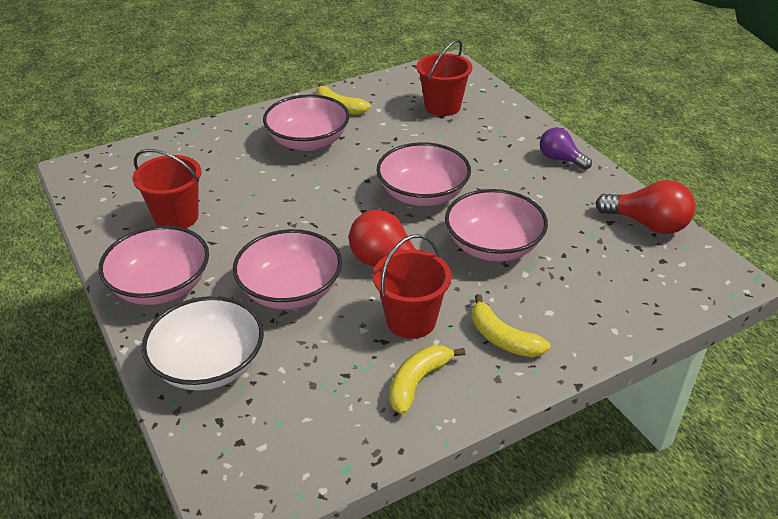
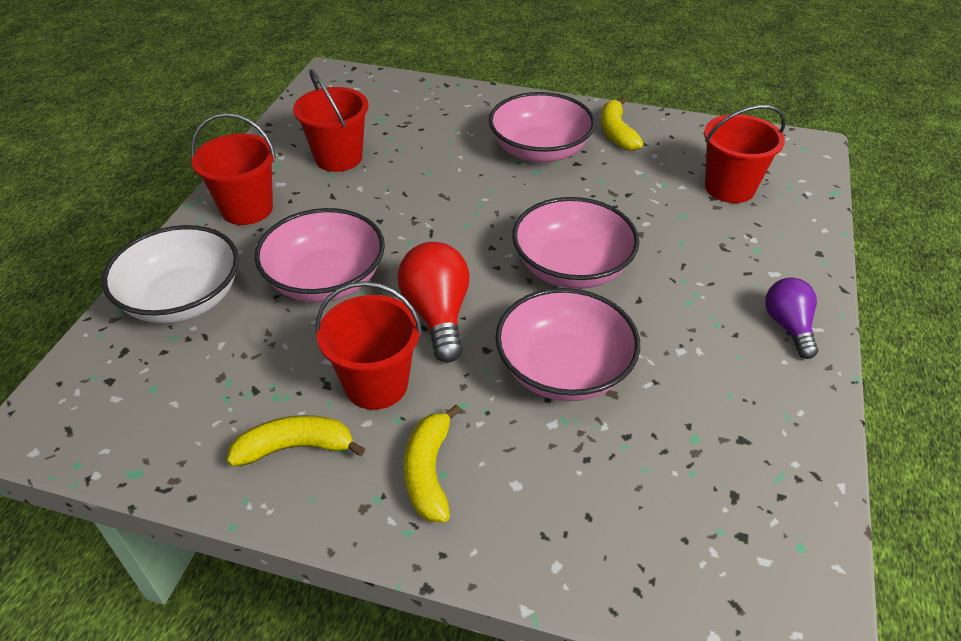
camera: 45 degrees right, 5 degrees up
(161, 286) = (247, 209): pink bowl -> red bucket
(647, 224) = (790, 478): red light bulb -> none

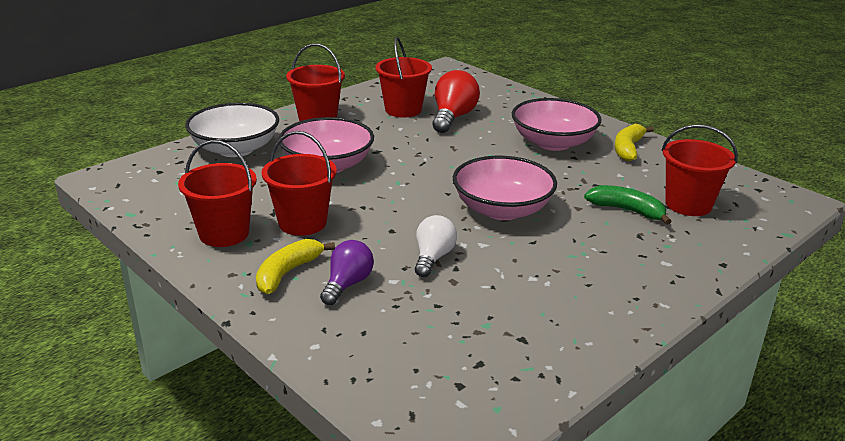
camera: 30 degrees right, 15 degrees down
(295, 447) = (224, 234): yellow banana -> red bucket
(437, 315) = (379, 203): red light bulb -> red light bulb (453, 117)
(564, 369) = (433, 257): pink bowl -> white light bulb
(685, 218) = (627, 210): none -> green banana
(788, 326) = (639, 294): purple light bulb -> purple light bulb (347, 284)

